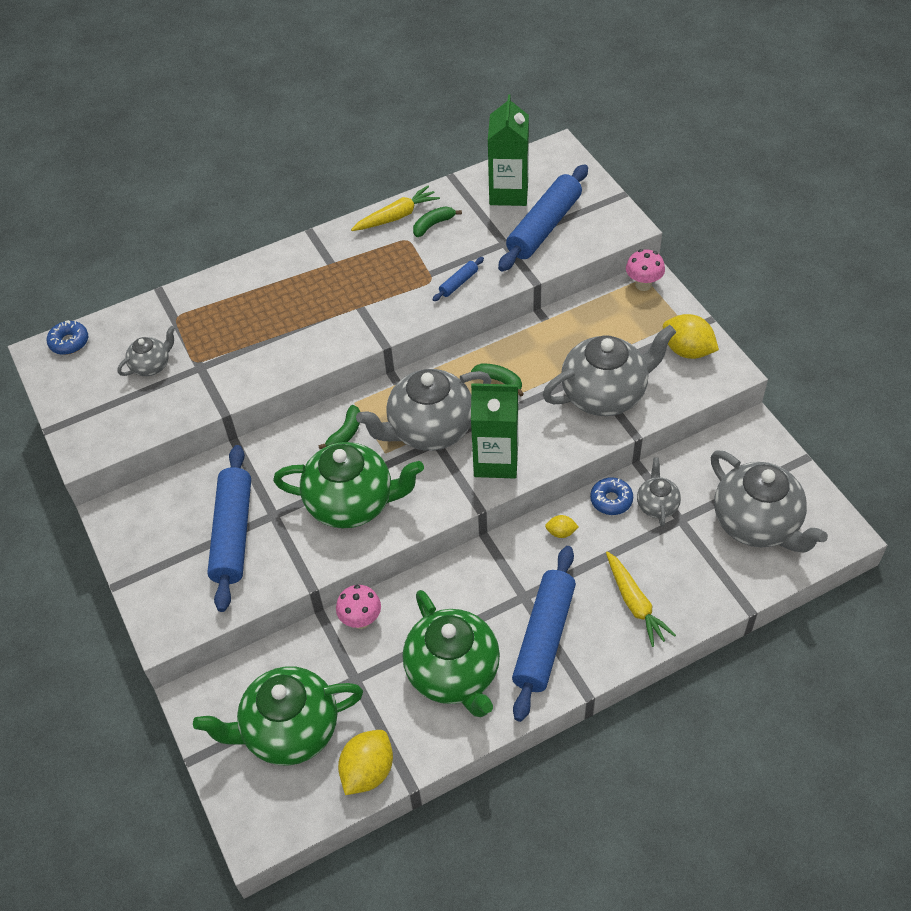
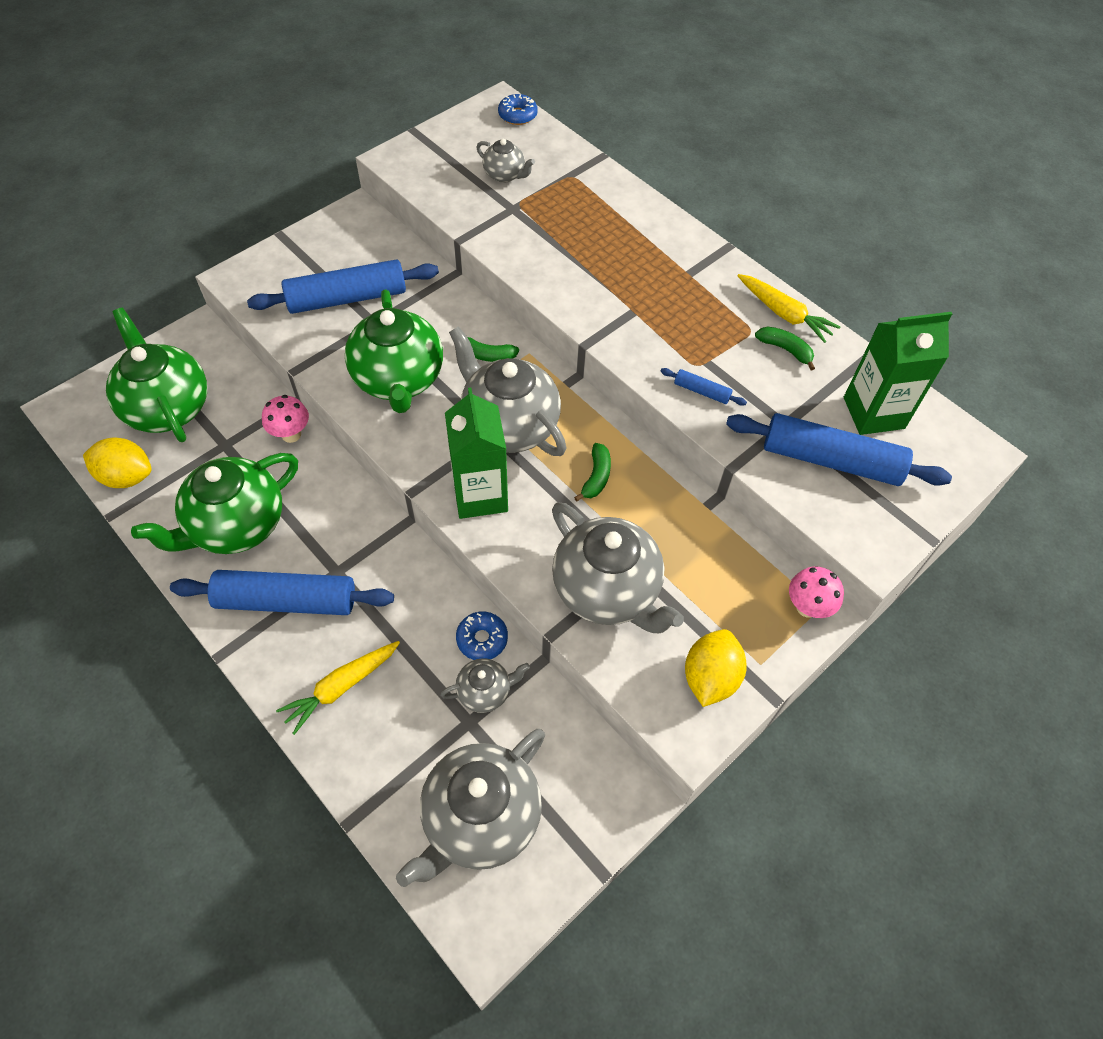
camera: 70 degrees right, 5 degrees up
(561, 532) = (426, 594): yellow lemon -> none

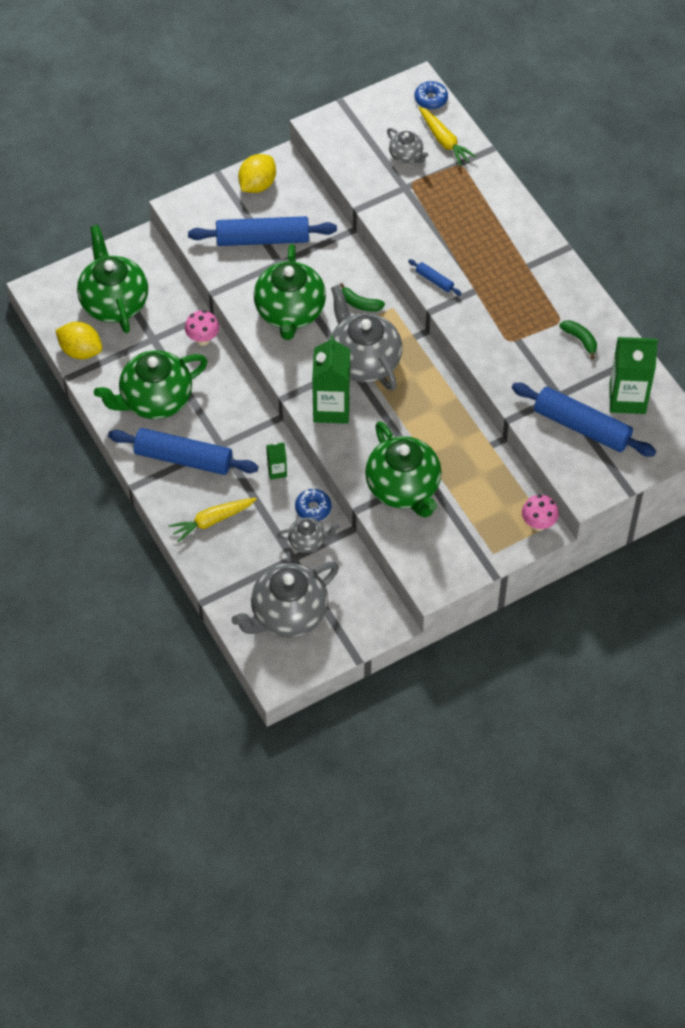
camera: 15 degrees right, 0 degrees up
(421, 594) = (277, 471): none -> green carton
(596, 477) = (418, 410): green banana -> none
(607, 590) = (403, 488): grey teapot -> green teapot
(701, 391) = (506, 361): blue rolling pin -> blue rolling pin (434, 280)
(710, 677) = (456, 555): yellow lemon -> yellow lemon (257, 185)
(784, 314) = (590, 311): yellow carrot -> yellow carrot (444, 140)

